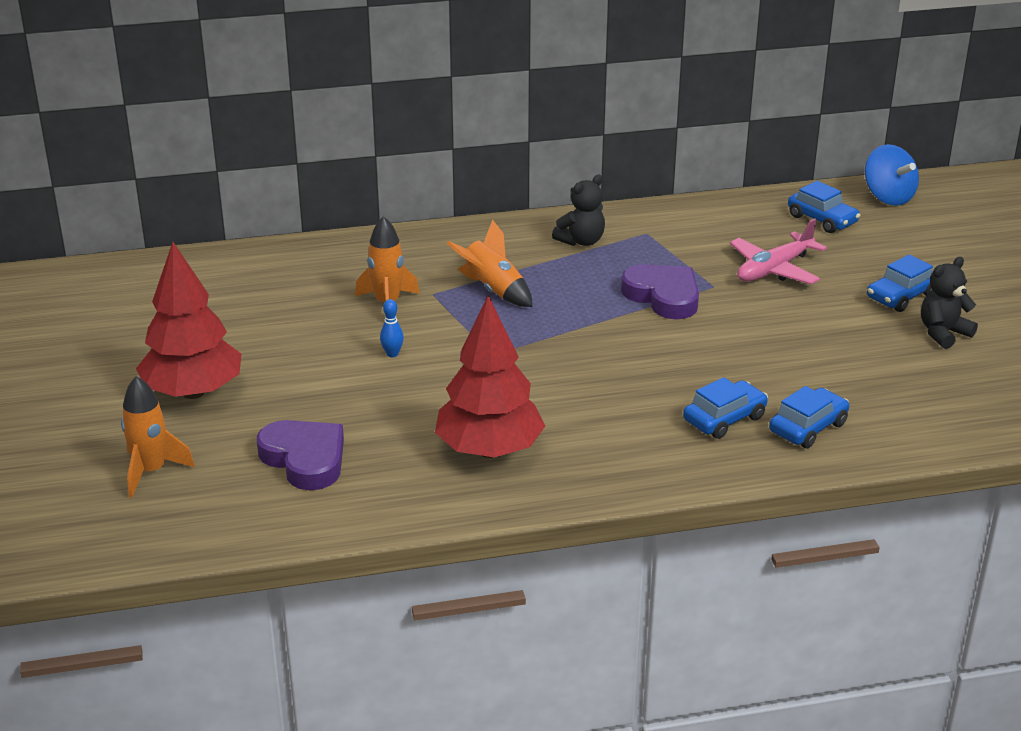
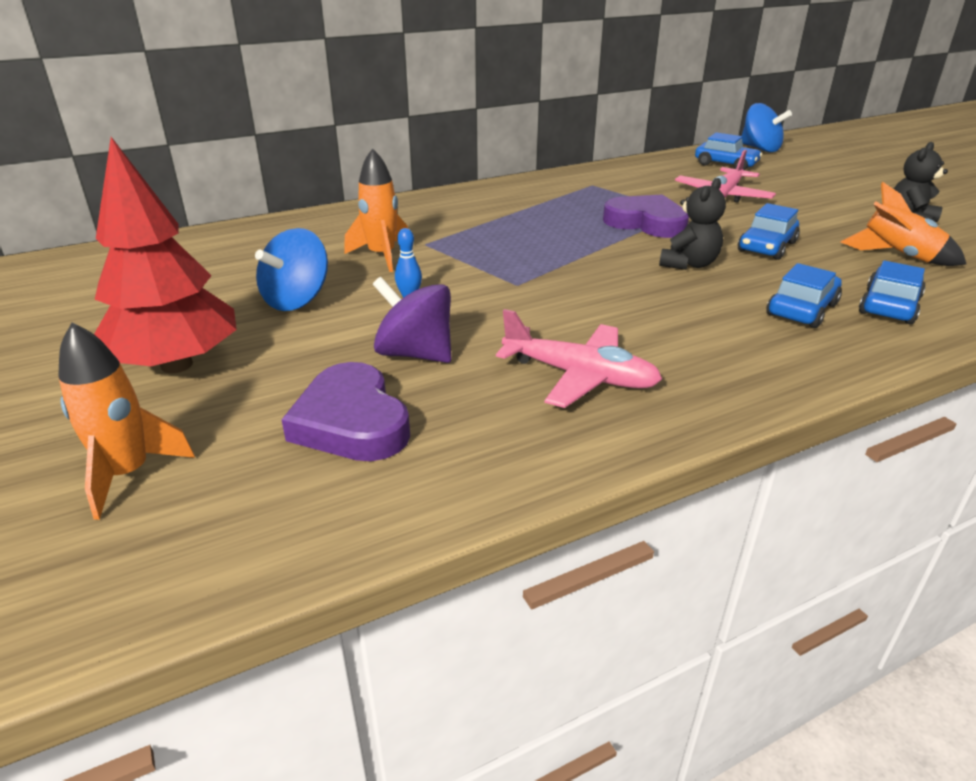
camera: 15 degrees left, 0 degrees up
(298, 343) = (297, 300): none -> blue spinning top
(305, 459) = (351, 422): purple heart -> purple heart turned 150 degrees counterclockwise
(373, 410) = (415, 354): none -> purple spinning top
(489, 450) = (580, 376): red tree -> pink plane
(493, 290) = (483, 235): orange rocket -> orange rocket (898, 256)
(581, 241) = (540, 194): black teddy bear -> black teddy bear (689, 264)
(901, 296) = (844, 202): blue car -> blue car (766, 247)

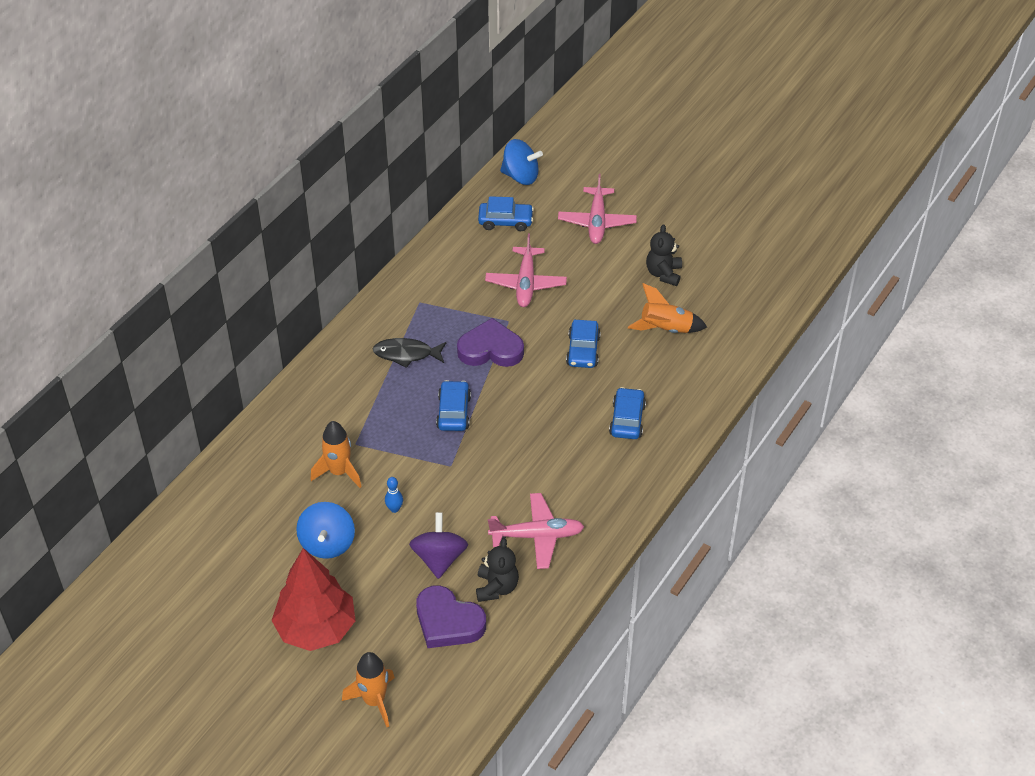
camera: 30 degrees left, 15 degrees up
(415, 354) = (439, 558): purple spinning top -> purple spinning top turned 90 degrees clockwise
(546, 207) = (406, 354): none -> black fish
(689, 264) = (543, 395): black teddy bear -> black teddy bear (496, 587)
(834, 181) = (597, 222): none -> pink plane
(889, 306) = (673, 394): blue car -> blue car (453, 412)

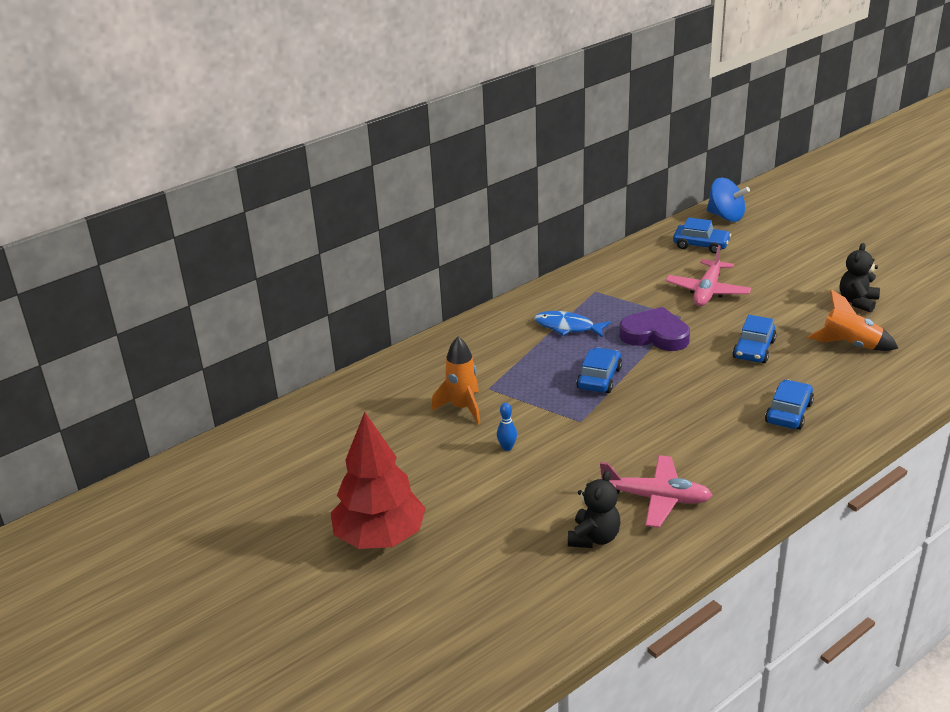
camera: 20 degrees right, 15 degrees down
(327, 543) = (425, 465): blue spinning top -> none
(374, 701) = (413, 620): orange rocket -> none
(406, 354) = (567, 327): black fish -> blue fish
(439, 558) = (539, 499): purple spinning top -> none
(448, 622) = (527, 560): purple heart -> none
(597, 222) = (794, 256): pink plane -> none

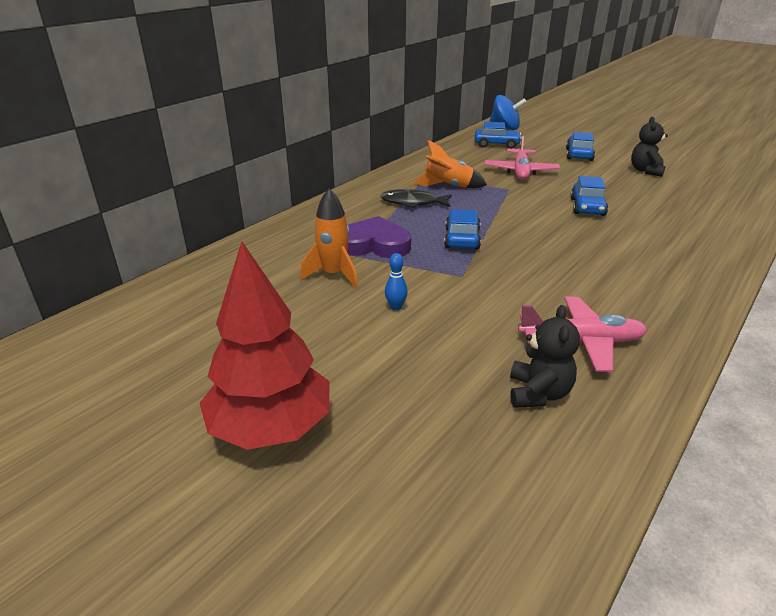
camera: 15 degrees left, 0 degrees up
(567, 327) = (412, 203): blue fish -> black fish
(655, 335) = (495, 203): purple heart -> purple heart (374, 244)
(788, 413) = (654, 251): blue car -> blue car (579, 154)
(850, 345) = (664, 198): orange rocket -> orange rocket (448, 186)

